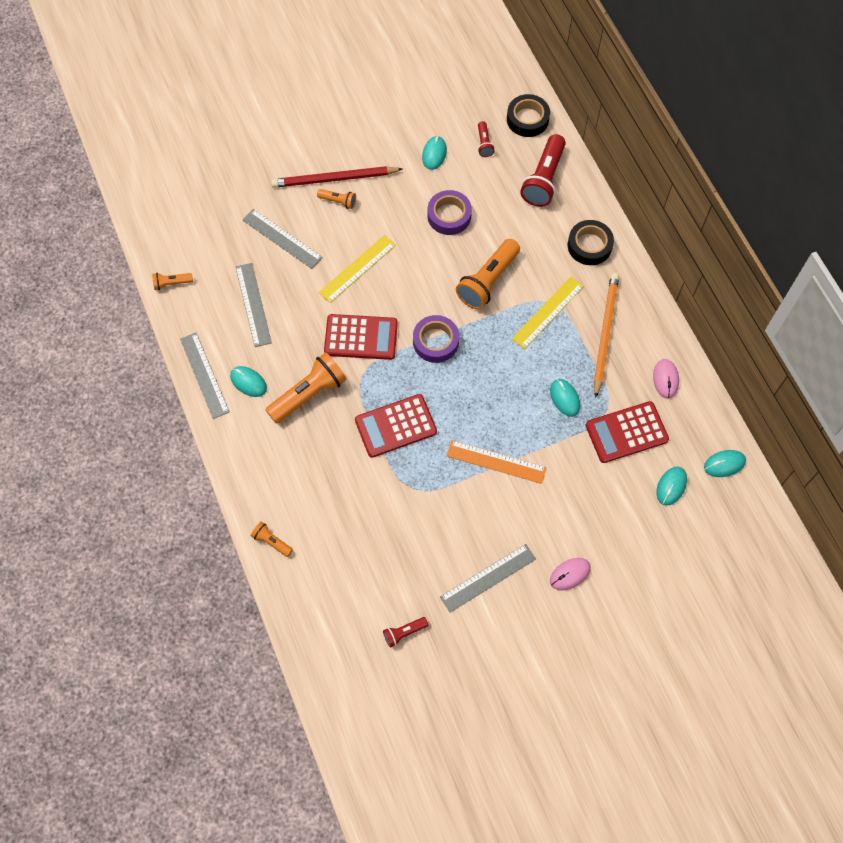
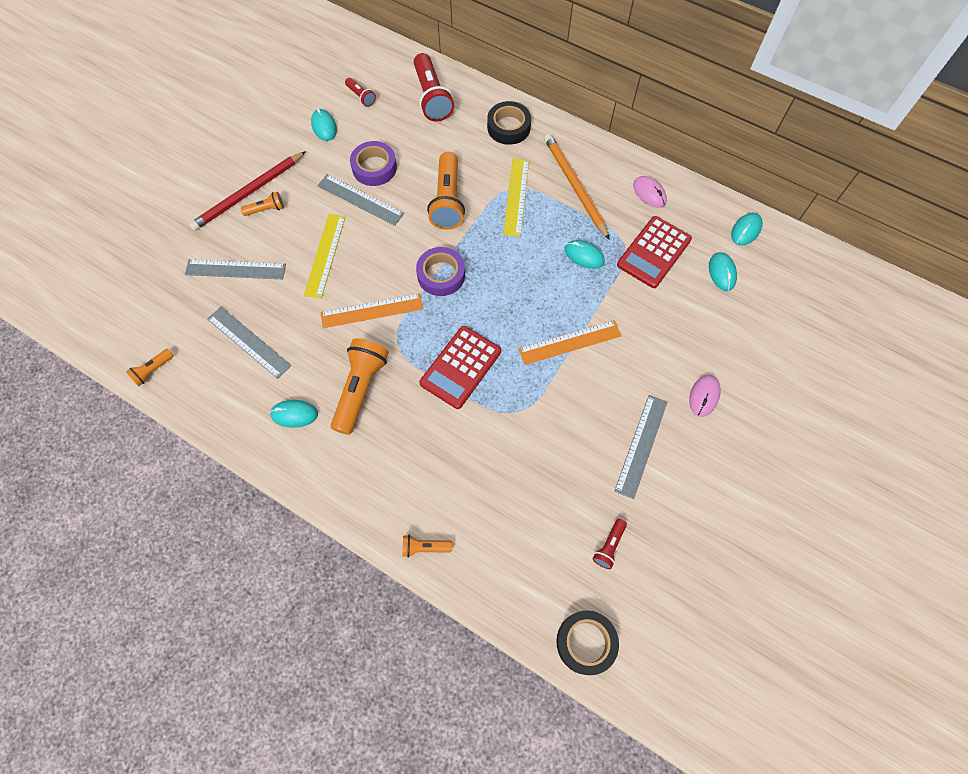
camera: 35 degrees left, 0 degrees up
(204, 375) = (245, 435): grey ruler -> grey ruler (360, 200)
(361, 337) = (372, 311): red calculator -> orange ruler
(527, 119) = (383, 60): black tape -> black tape (586, 642)

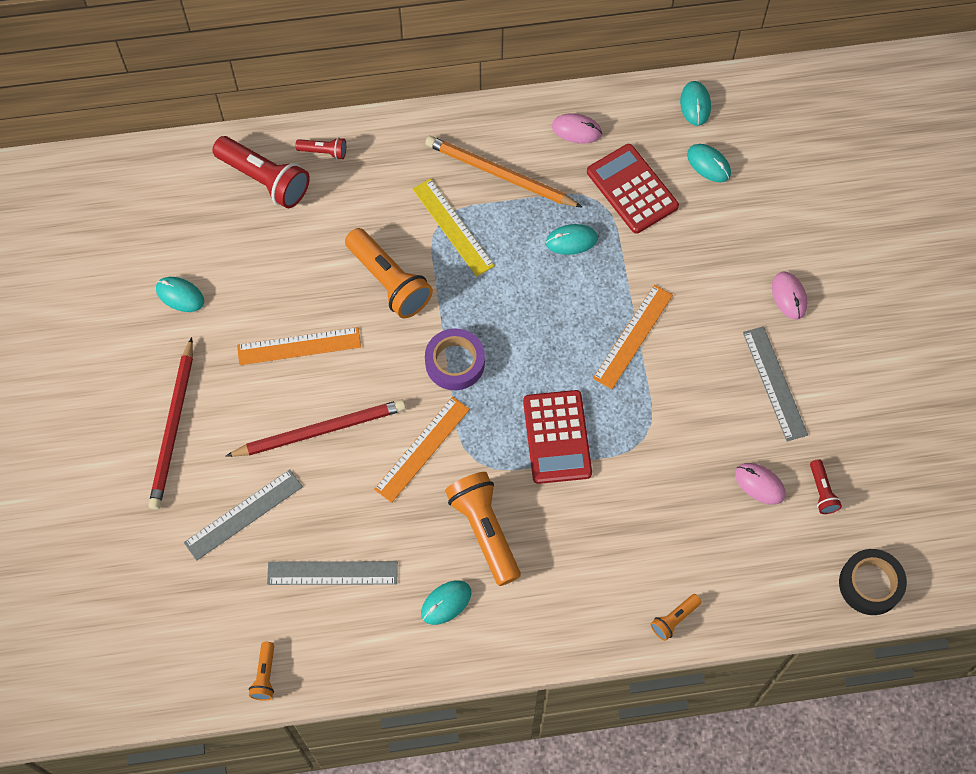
camera: 40 degrees left, 0 degrees up
(266, 209) = (210, 430): orange flashlight -> none
(325, 255) = (320, 430): yellow ruler -> red pencil
(360, 200) = (299, 346): grey ruler -> orange ruler
(361, 97) = (186, 233): red flashlight -> red flashlight (324, 152)
(374, 167) = (279, 301): purple tape -> none
(508, 127) = (376, 156): black tape -> none
(568, 505) = (759, 484): none -> pink mouse
(654, 252) = (632, 189): red calculator -> red calculator turned 150 degrees clockwise

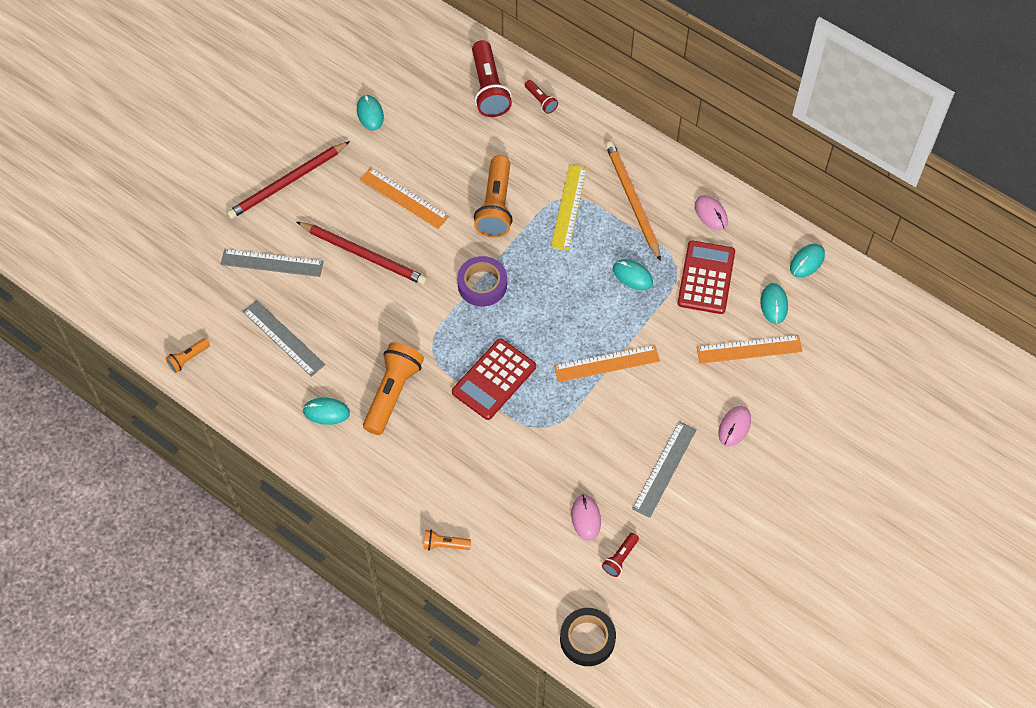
camera: 45 degrees right, 5 degrees down
(422, 449) = (409, 316): orange ruler -> orange ruler (749, 349)

